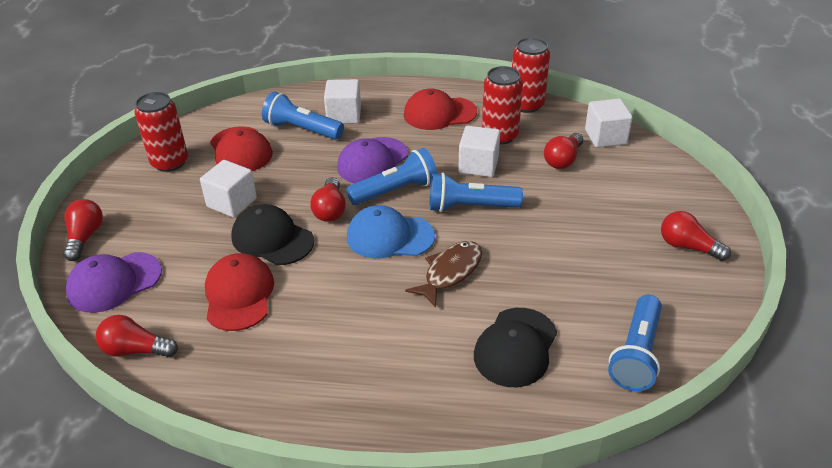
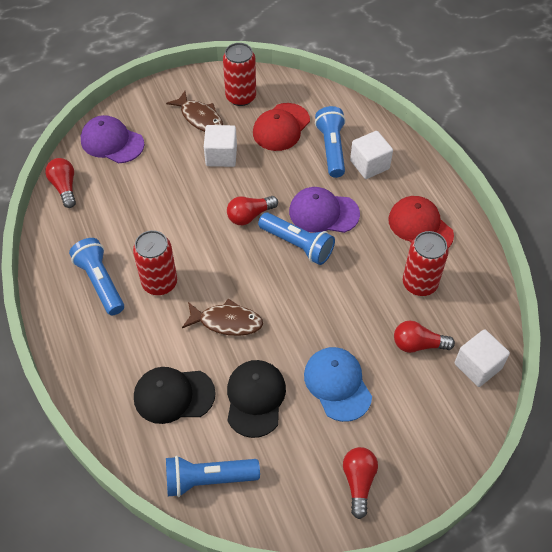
camera: 60 degrees right, 15 degrees up
(85, 237) = (142, 102): red light bulb -> none
(162, 200) = (200, 118): none -> brown fish
(239, 295) = (136, 211): red cap -> none
(272, 239) = (199, 199): black cap -> black cap (255, 398)
(389, 236) = (243, 266): blue cap -> blue cap (337, 384)
(470, 207) = (309, 302): blue flashlight -> blue flashlight (100, 282)
(478, 165) = (367, 285): white cube -> none
(526, 105) = (482, 285): red can -> red can (159, 283)

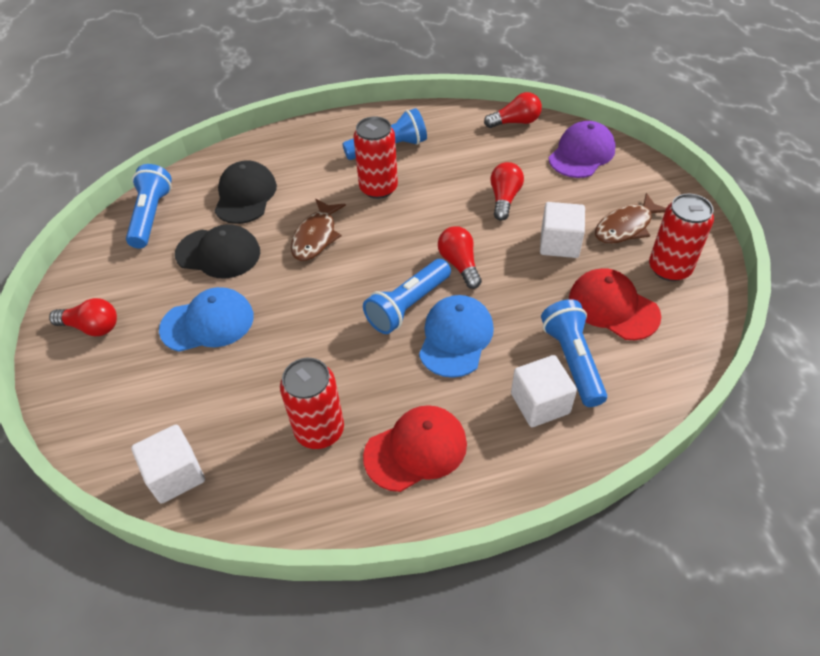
camera: 100 degrees right, 5 degrees down
(323, 213) = (455, 338): purple cap -> blue cap
(331, 149) = (572, 360): blue flashlight -> blue flashlight turned 105 degrees counterclockwise
(418, 344) = (230, 411): red light bulb -> red light bulb (504, 198)

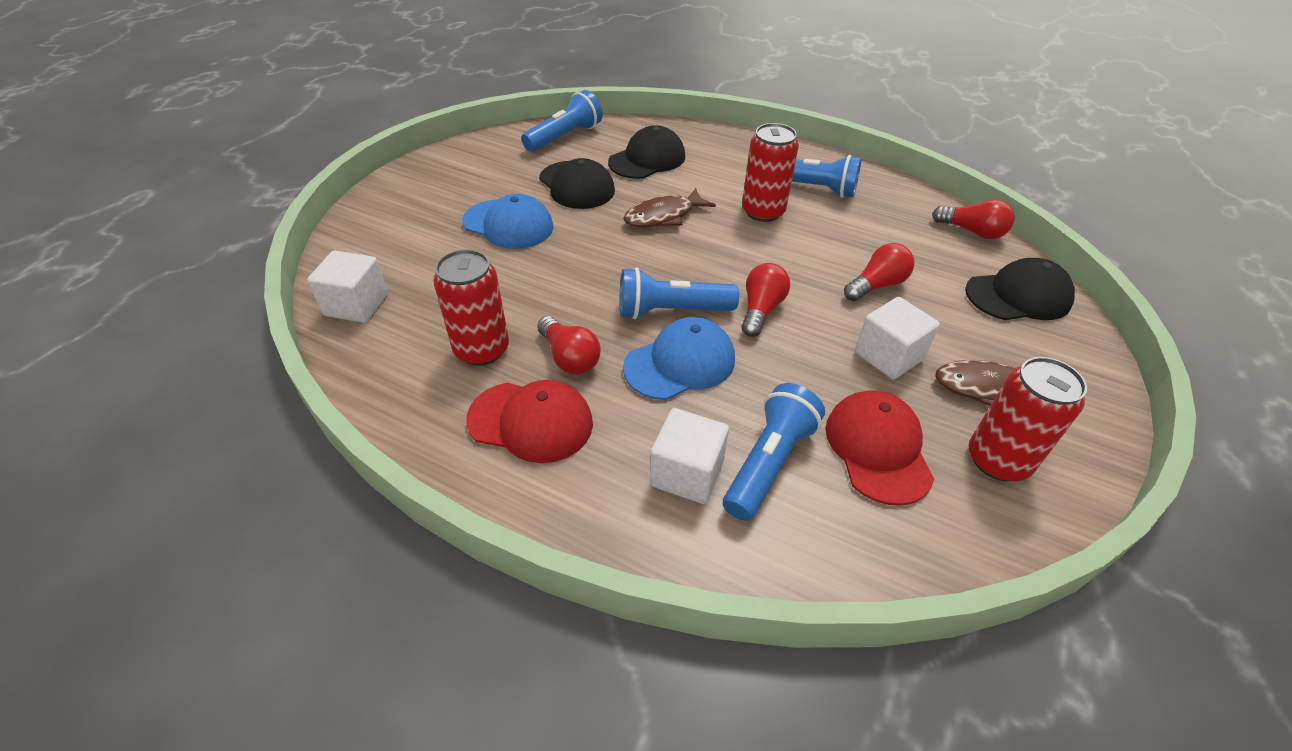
camera: 40 degrees right, 5 degrees down
(92, 327) = (437, 181): red light bulb -> red light bulb (569, 358)
(581, 154) = (1018, 296): purple cap -> black cap

